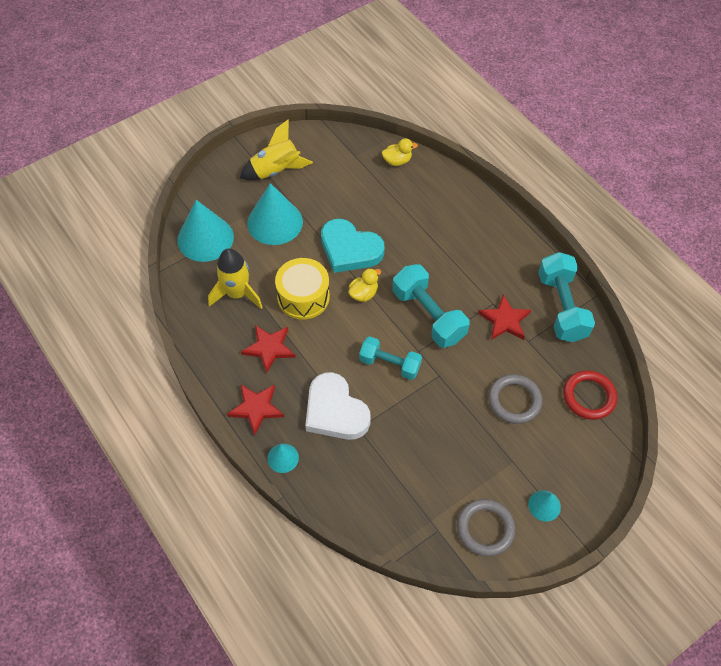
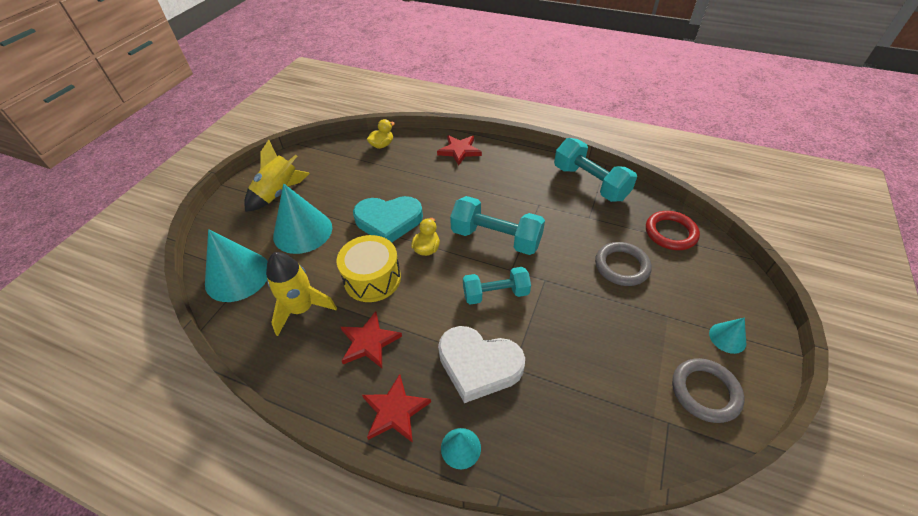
camera: 30 degrees left, 10 degrees down
(505, 320) = (558, 212): red star -> red star (459, 151)

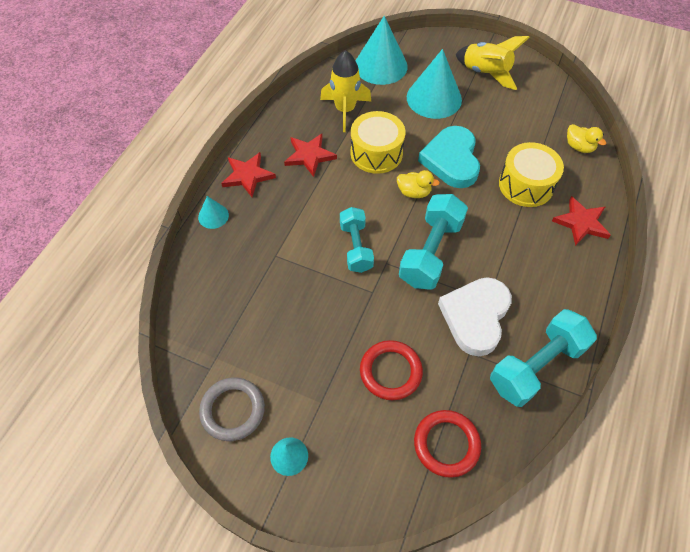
camera: 90 degrees right, 10 degrees up
(421, 176) = (526, 185): none -> yellow drum
(478, 365) = (280, 230): white heart -> white heart (475, 317)
(621, 266) = (390, 371): grey ring -> red ring

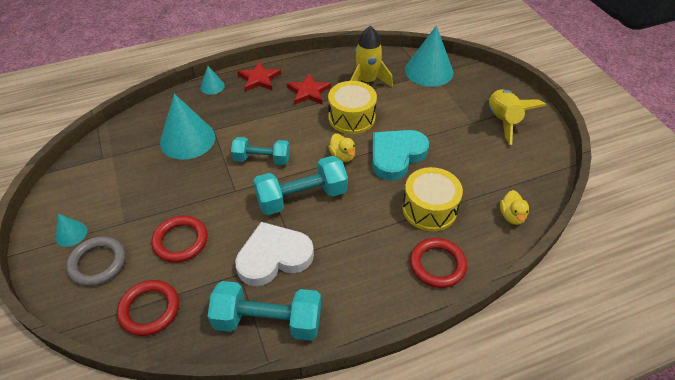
camera: 45 degrees right, 10 degrees down
(233, 410) = (82, 187): grey ring -> grey ring (98, 263)
(356, 247) = (262, 159): turquoise dumbbell -> turquoise dumbbell turned 60 degrees clockwise
(434, 98) = (439, 112): turquoise cone -> turquoise cone (187, 139)
(581, 223) = (437, 265): red star -> red ring

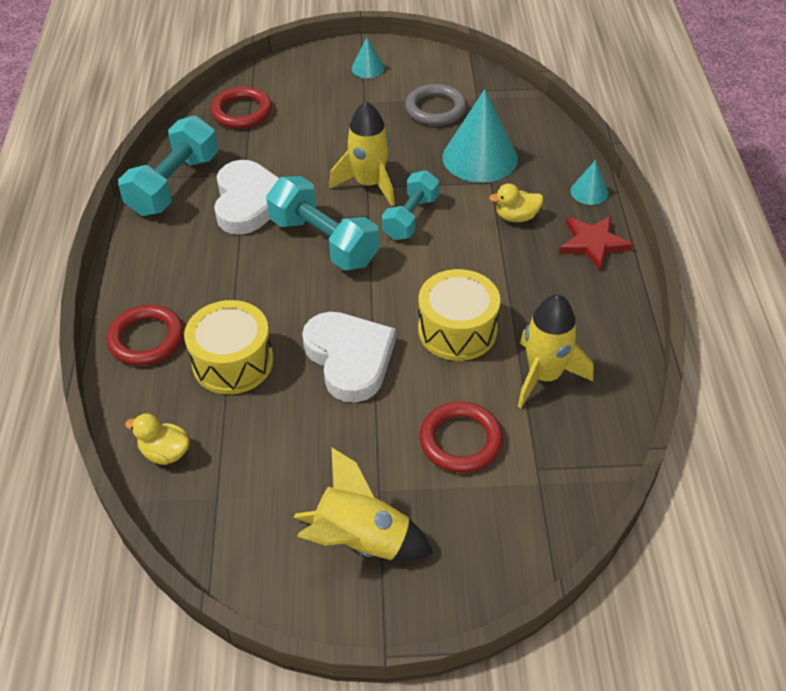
camera: 110 degrees right, 0 degrees up
(98, 263) = (318, 83): grey ring -> grey ring (435, 109)
(180, 241) = (314, 137): red ring -> red ring (460, 440)
(232, 190) = (369, 184): none -> yellow rocket
(302, 197) = (324, 242): turquoise dumbbell -> turquoise dumbbell turned 45 degrees counterclockwise
(308, 92) = (540, 293): red star -> none
(342, 156) = (378, 298): yellow duck -> yellow duck (516, 217)
(396, 156) = (349, 358): turquoise heart -> white heart
(429, 71) = (547, 480): turquoise cone -> none

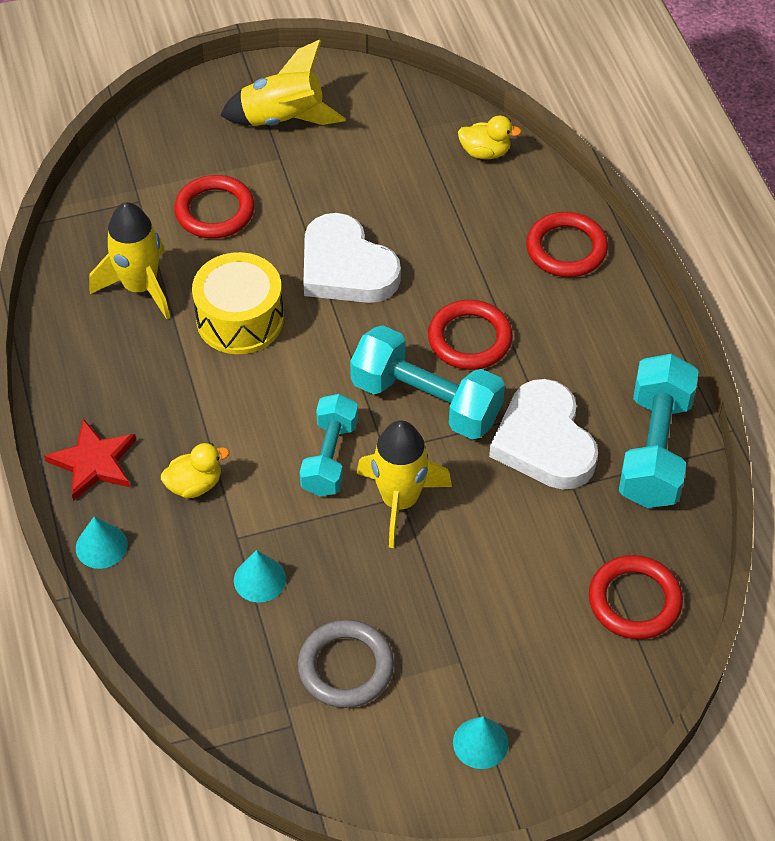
camera: 165 degrees right, 5 degrees up
(233, 362) = (464, 242): yellow drum -> none
(268, 280) = (469, 339): none -> red ring
(480, 157) = (260, 579): turquoise cone -> turquoise cone, size x0.48

